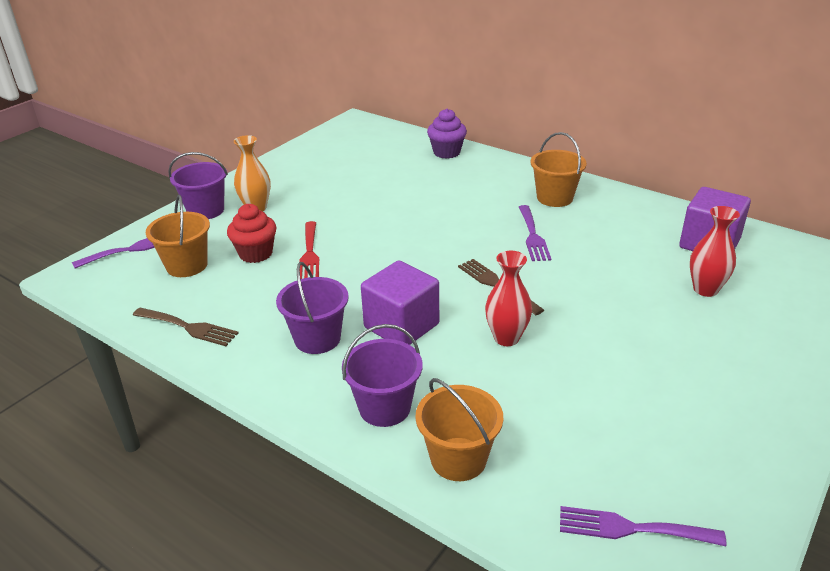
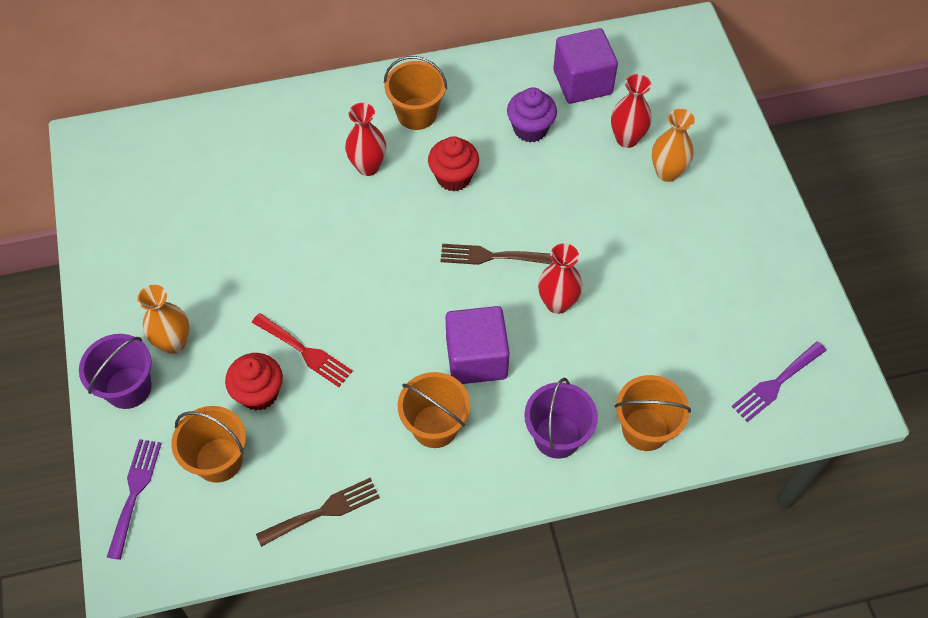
camera: 50 degrees left, 25 degrees up
(317, 339) = (435, 426): purple bucket -> orange bucket
(446, 152) = (249, 121): purple cupcake -> purple cupcake (530, 129)
(484, 203) = (368, 167): none -> red vase
(533, 236) = (453, 177): purple fork -> red cupcake
(716, 326) = (667, 172): none -> orange vase

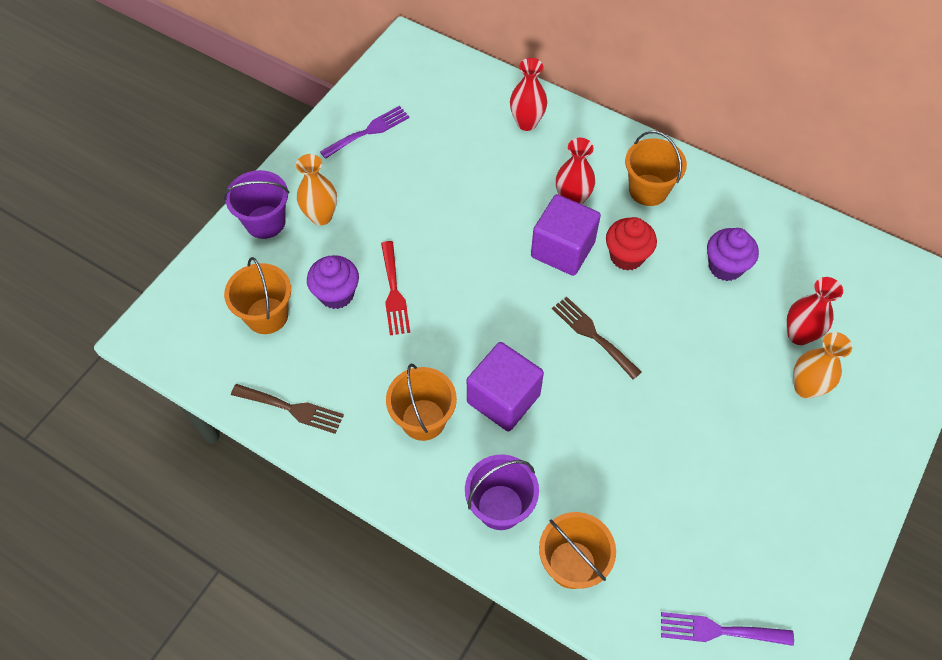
camera: 45 degrees right, 0 degrees up
(135, 492) = (200, 291): purple fork -> purple fork (369, 131)
(259, 393) = (336, 294): red cupcake -> purple cupcake
(557, 303) = (606, 411): red vase -> red vase (526, 123)
(582, 82) = (808, 263): purple cube -> purple cube (562, 249)

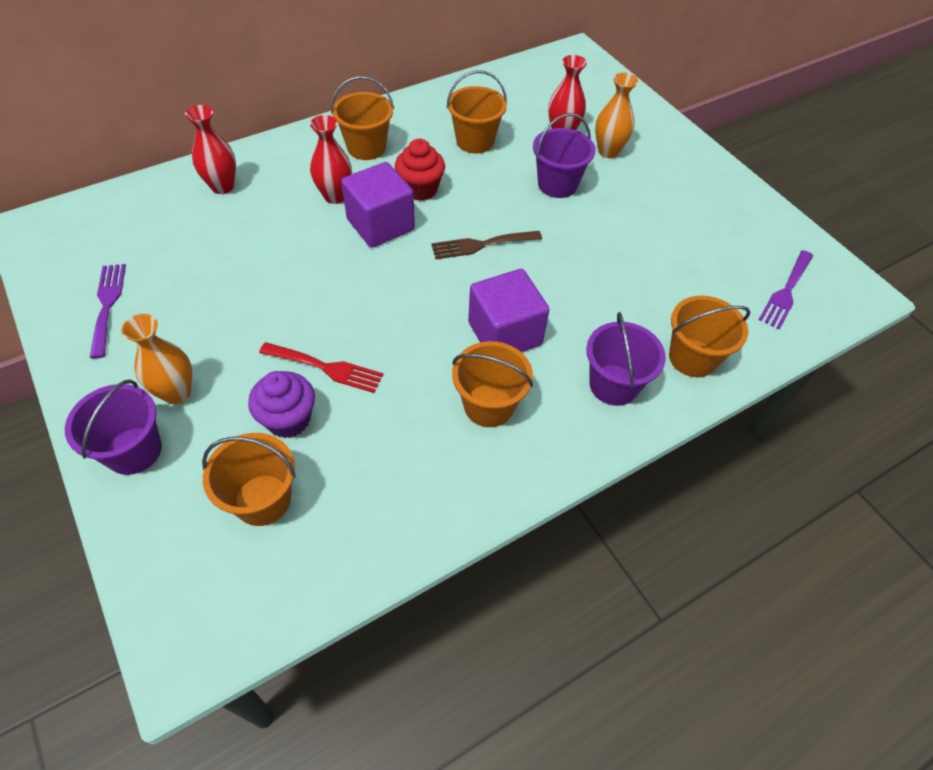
camera: 65 degrees left, 5 degrees down
(292, 409) = (401, 522): brown fork -> none
(719, 362) = (557, 184): none -> purple bucket
(725, 267) = (475, 141): purple cupcake -> orange bucket

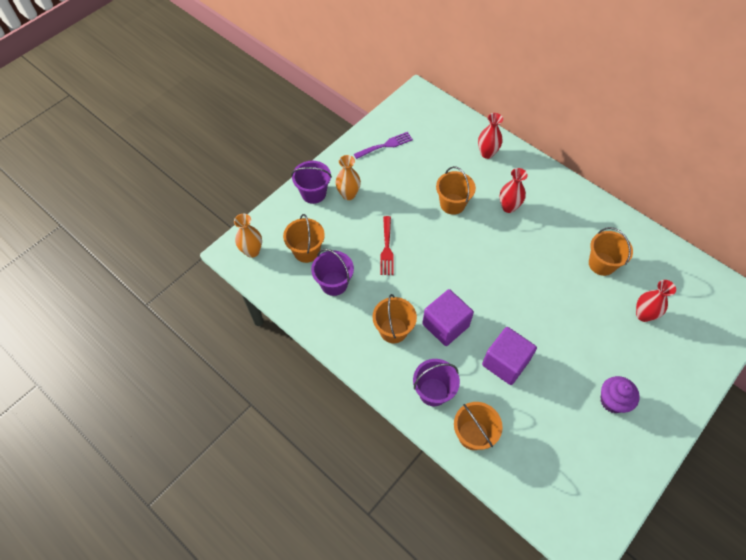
camera: 75 degrees right, 5 degrees up
(288, 419) = (351, 244): purple cupcake -> purple cupcake (612, 401)
(366, 147) = (559, 207): orange bucket -> orange bucket (452, 204)
(380, 225) = (497, 237): purple cube -> purple cube (505, 363)
(420, 189) = (538, 248): red cupcake -> none
(481, 245) = (508, 294): brown fork -> none
(557, 184) = (587, 324): purple bucket -> purple bucket (334, 283)
(608, 151) = (642, 349): orange vase -> orange vase (252, 251)
(786, 292) = (560, 492): purple fork -> none

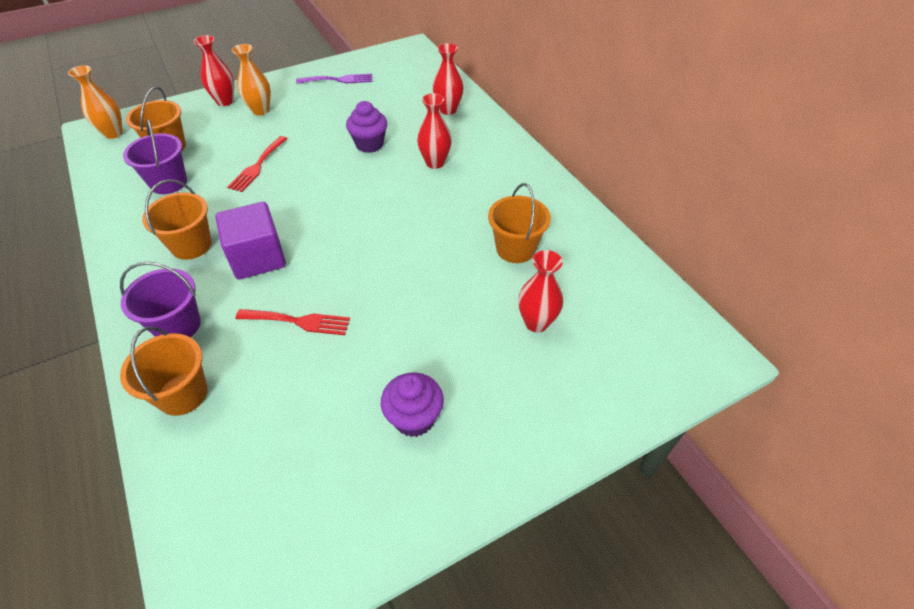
camera: 20 degrees right, 10 degrees down
(313, 193) = (225, 101): purple bucket -> red vase
(452, 204) = (369, 144): orange bucket -> purple cupcake
(505, 363) = (298, 321): purple cube -> red fork

